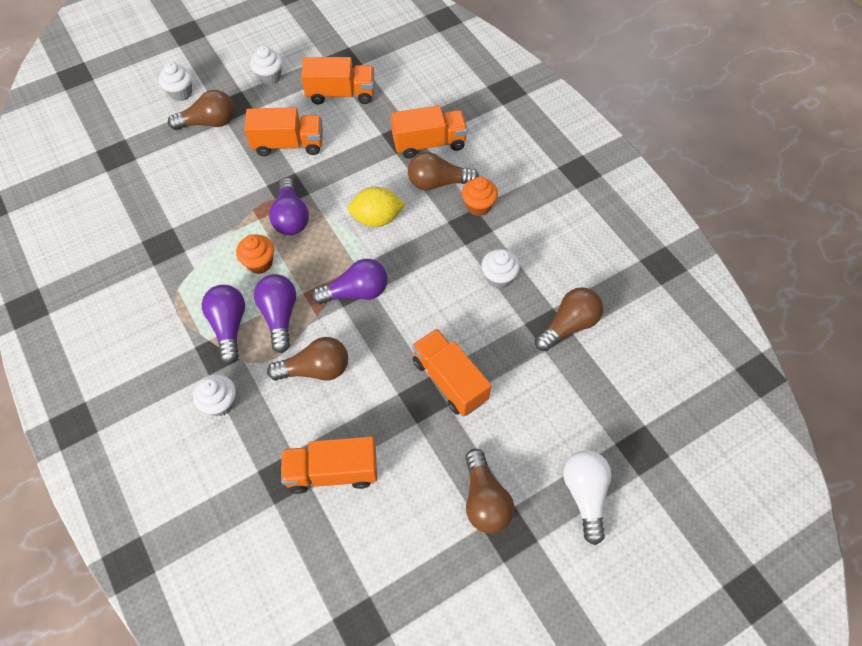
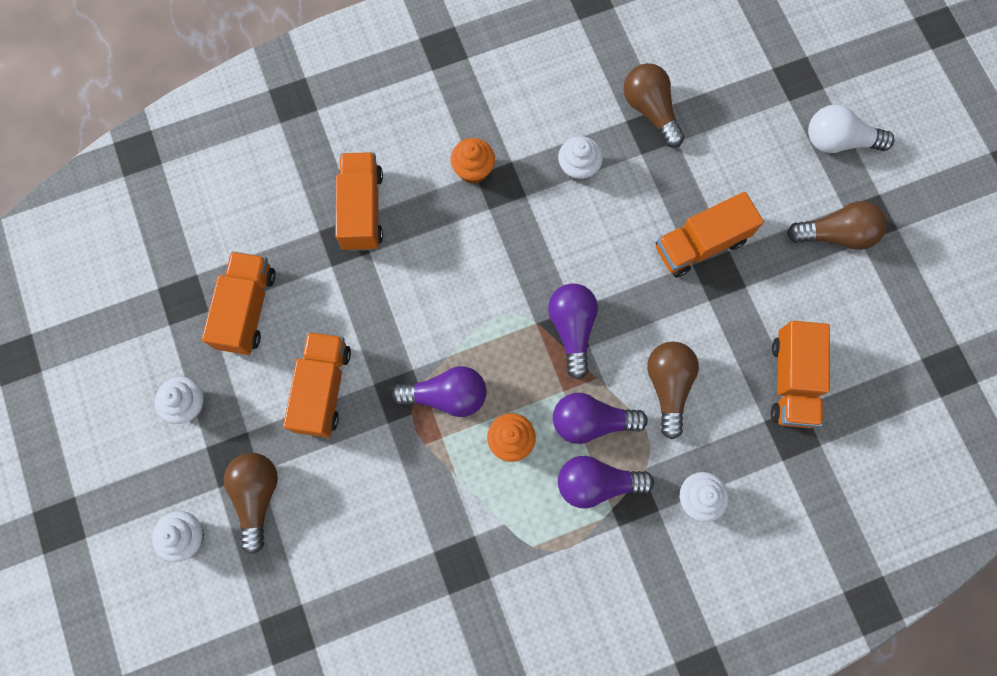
camera: 80 degrees left, 15 degrees up
(377, 218) = (469, 290): yellow lemon -> none
(438, 183) = (428, 210): brown light bulb -> none

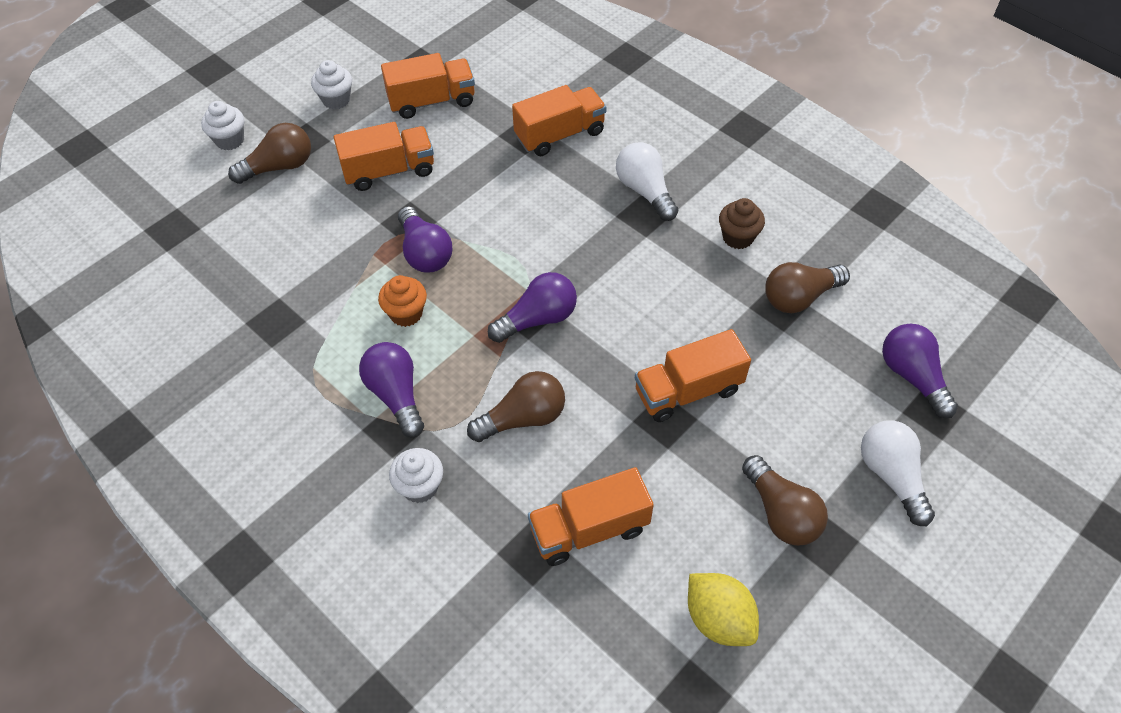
camera: 65 degrees right, 20 degrees down
(473, 170) = (645, 191): orange cupcake -> white light bulb
(565, 122) = (738, 237): none -> brown cupcake
(578, 168) = (699, 264): white cupcake -> none
(591, 421) = (454, 368): purple light bulb -> purple light bulb (912, 377)
(650, 110) = (799, 297): brown light bulb -> brown light bulb turned 150 degrees counterclockwise
(700, 244) = (688, 391): orange truck -> orange truck turned 60 degrees counterclockwise
(900, 323) = (718, 619): none -> yellow lemon

